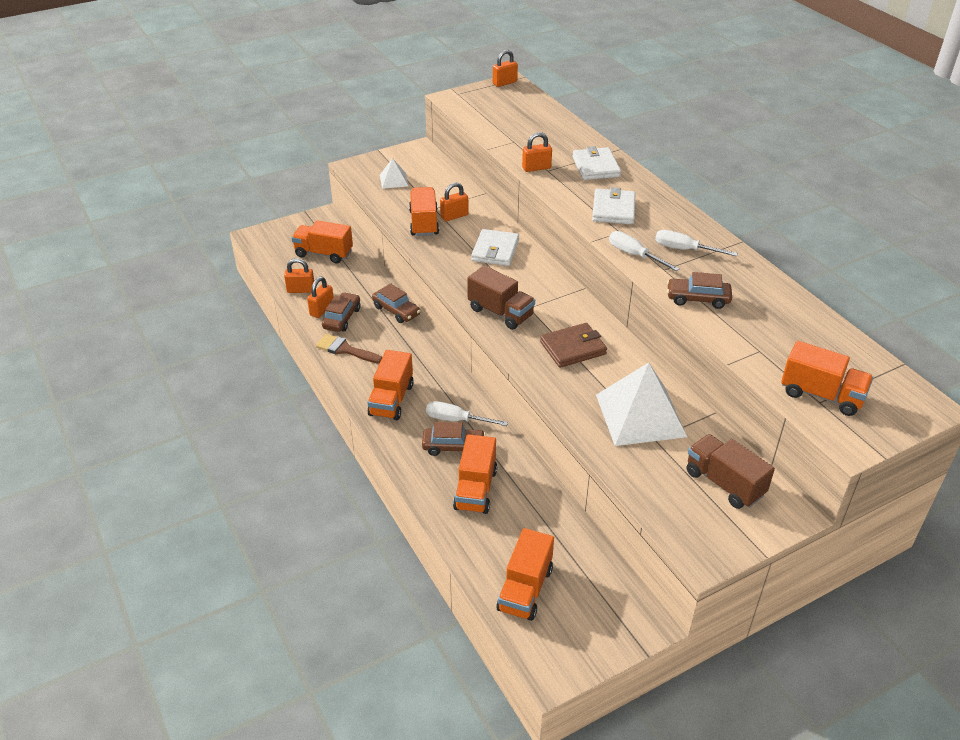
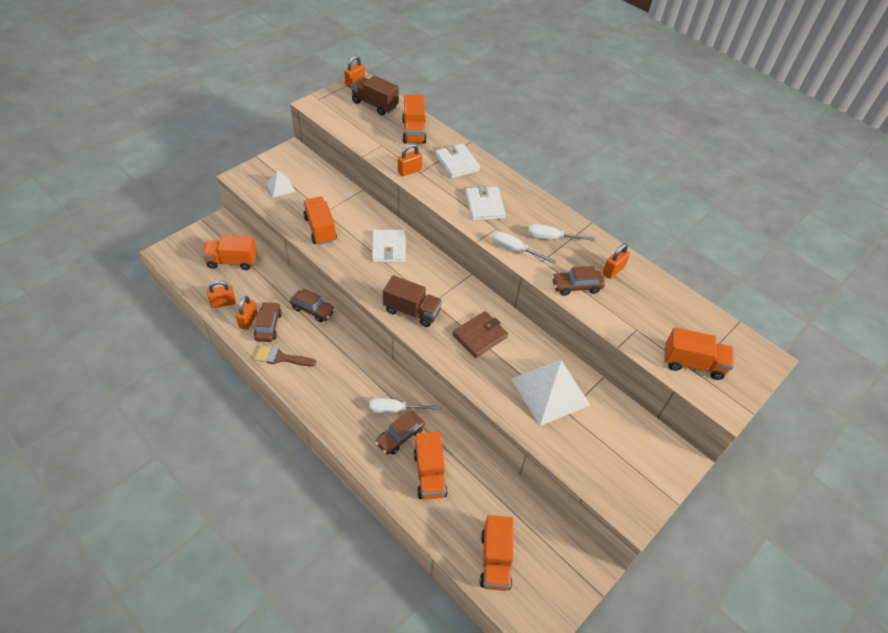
camera: 20 degrees left, 10 degrees up
(391, 400) = (335, 401): orange truck -> orange truck (413, 131)
(453, 447) = (400, 436): brown car -> brown car turned 150 degrees clockwise
(454, 216) = (344, 217): orange padlock -> orange padlock (613, 270)
(724, 483) = (629, 443): brown truck -> brown truck (375, 104)

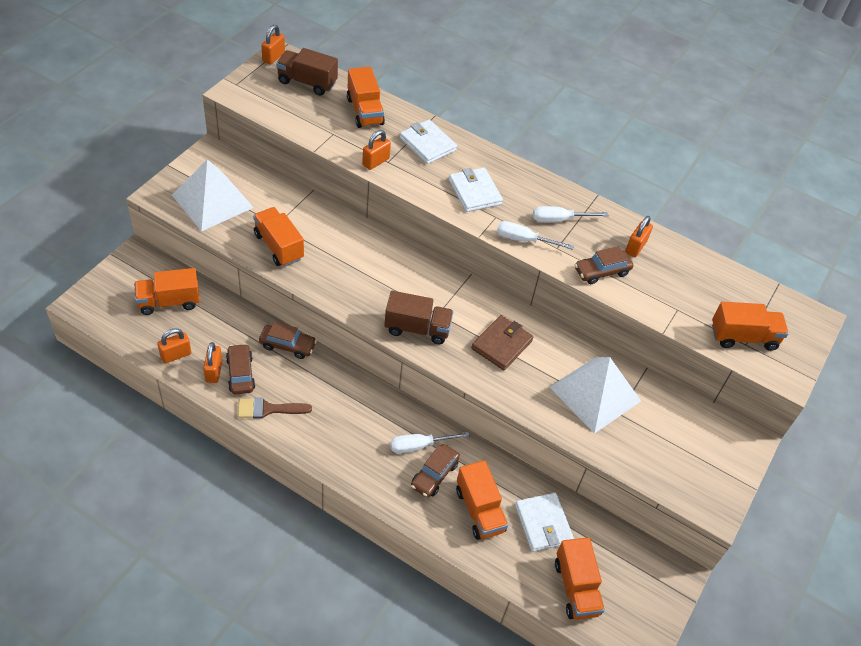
camera: 15 degrees left, 0 degrees up
(280, 187) = (212, 201): white pyramid -> white pyramid, size x2.08
(388, 248) = (367, 257): white wallet -> white wallet (543, 524)

